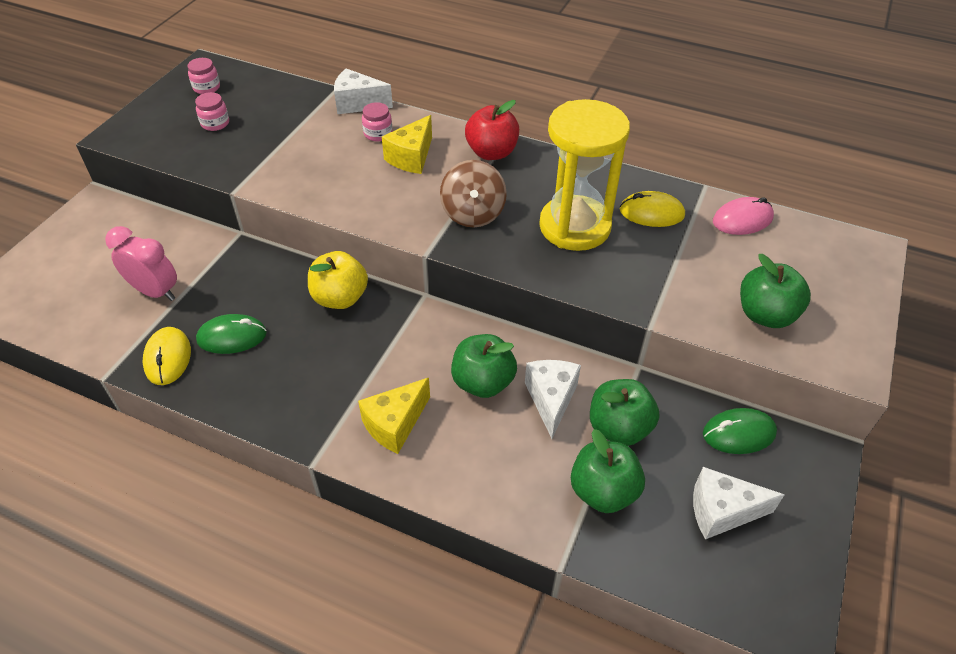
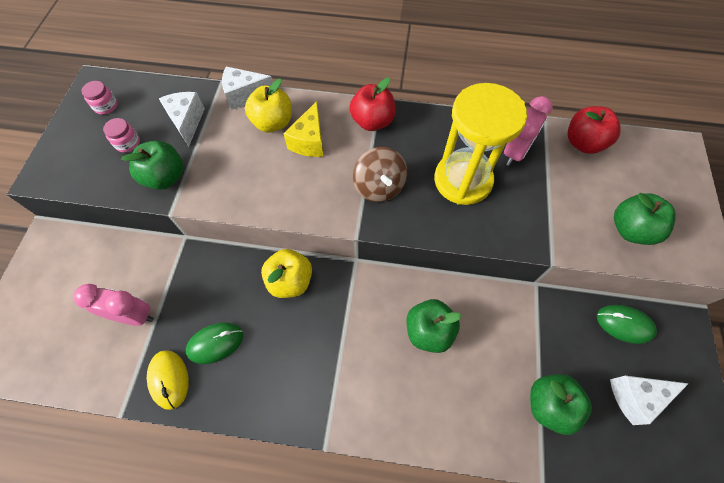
camera: 15 degrees left, 15 degrees up
(378, 134) = (273, 123): pink jar -> yellow apple
(395, 424) = (376, 390): yellow cheese -> none
(551, 400) = (484, 333): white cheese -> white cheese (187, 122)
(619, 428) = (541, 344): green apple -> green apple (165, 177)
(651, 213) = (515, 153): yellow mouse -> pink clock
(738, 433) = (624, 324): green mouse -> green mouse turned 45 degrees clockwise
(742, 219) = (583, 143): pink mouse -> red apple

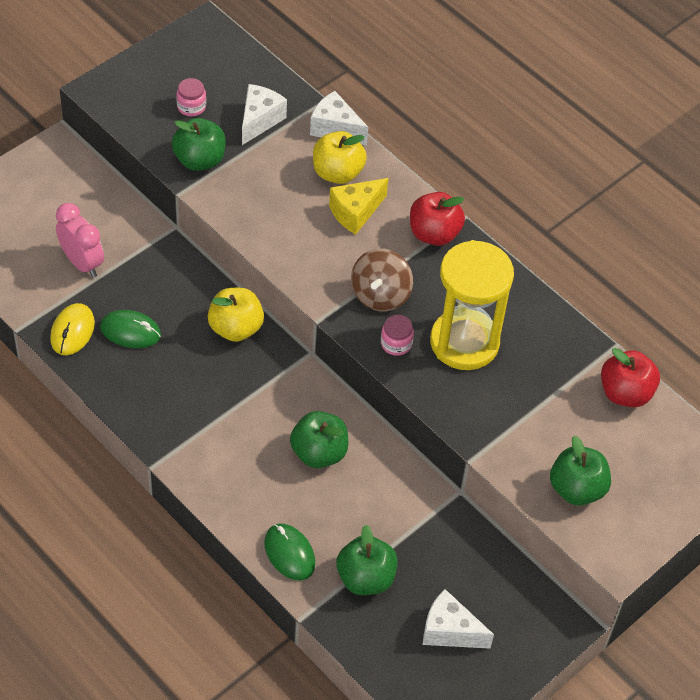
camera: 35 degrees right, 10 degrees down
(106, 106) = (199, 58): pink jar -> pink jar (396, 344)
(515, 153) = (544, 354): pink clock -> none
(624, 324) = (506, 579): green mouse -> green mouse (289, 553)

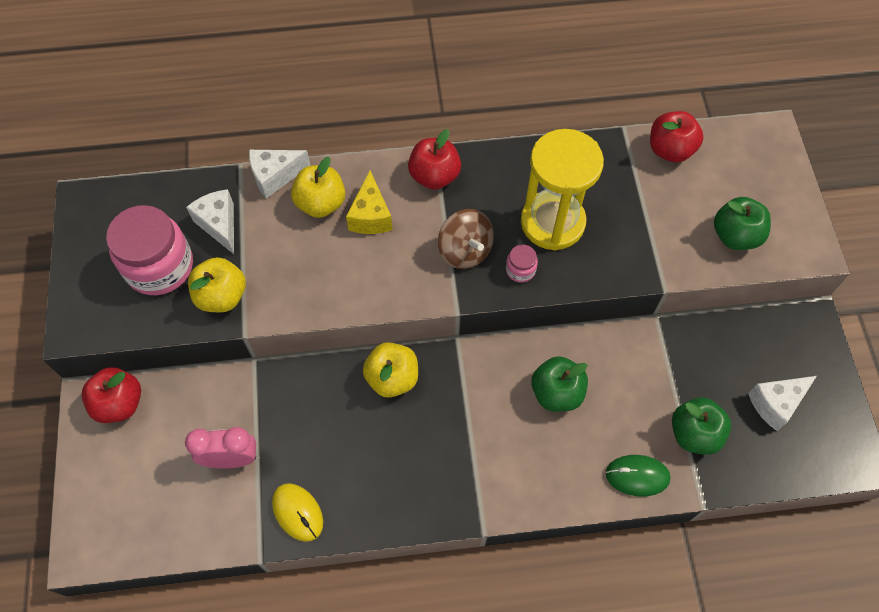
camera: 50 degrees left, 10 degrees up
(70, 166) = (119, 403): none -> red apple
(130, 331) = (334, 463): green mouse -> none
(191, 107) = (159, 266): pink jar -> pink jar, size x2.31
(199, 160) = (222, 296): green apple -> yellow apple

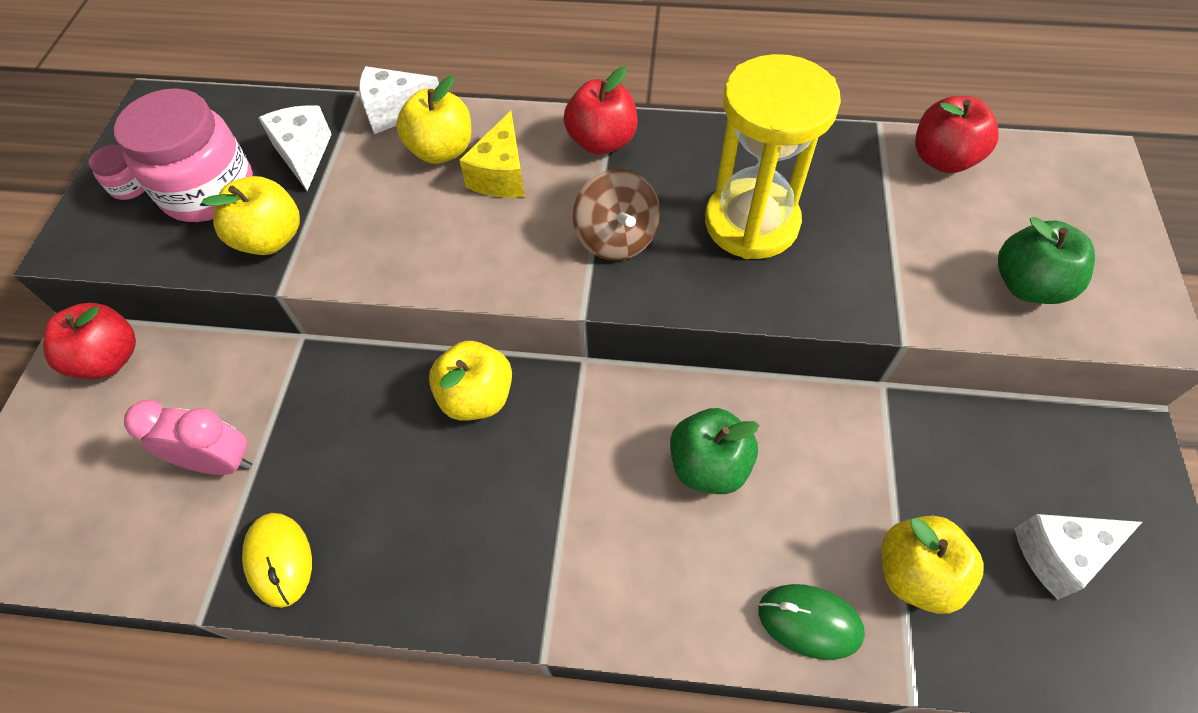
camera: 15 degrees right, 5 degrees down
(520, 270) = (689, 276): pink jar -> pink jar (130, 186)
(694, 433) = (915, 573): green apple -> yellow apple

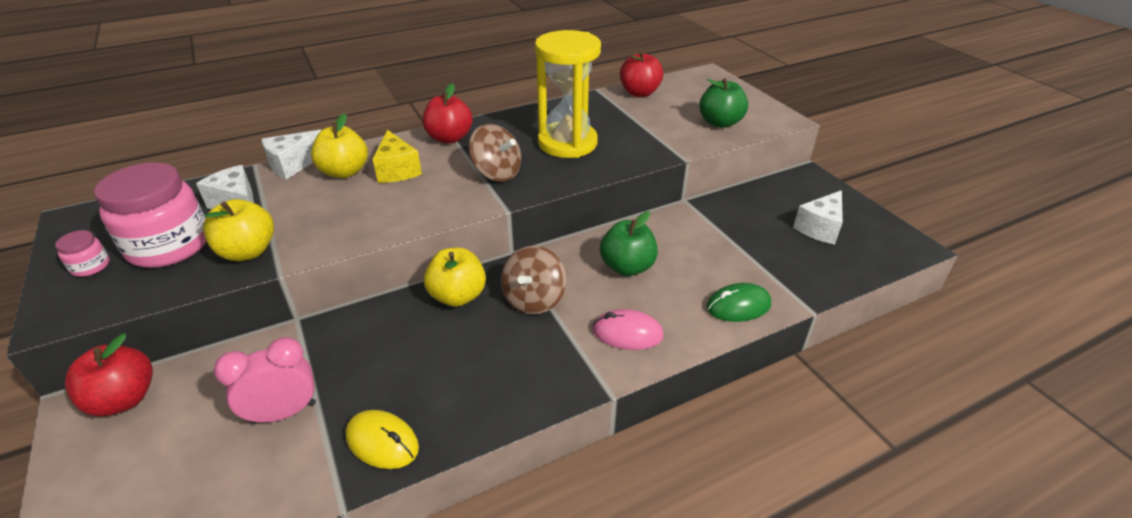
camera: 35 degrees left, 20 degrees down
(557, 453) = (534, 299): none -> brown spinning top
(629, 575) = (627, 333): none -> pink mouse
(915, 573) = (768, 263): yellow apple -> none

